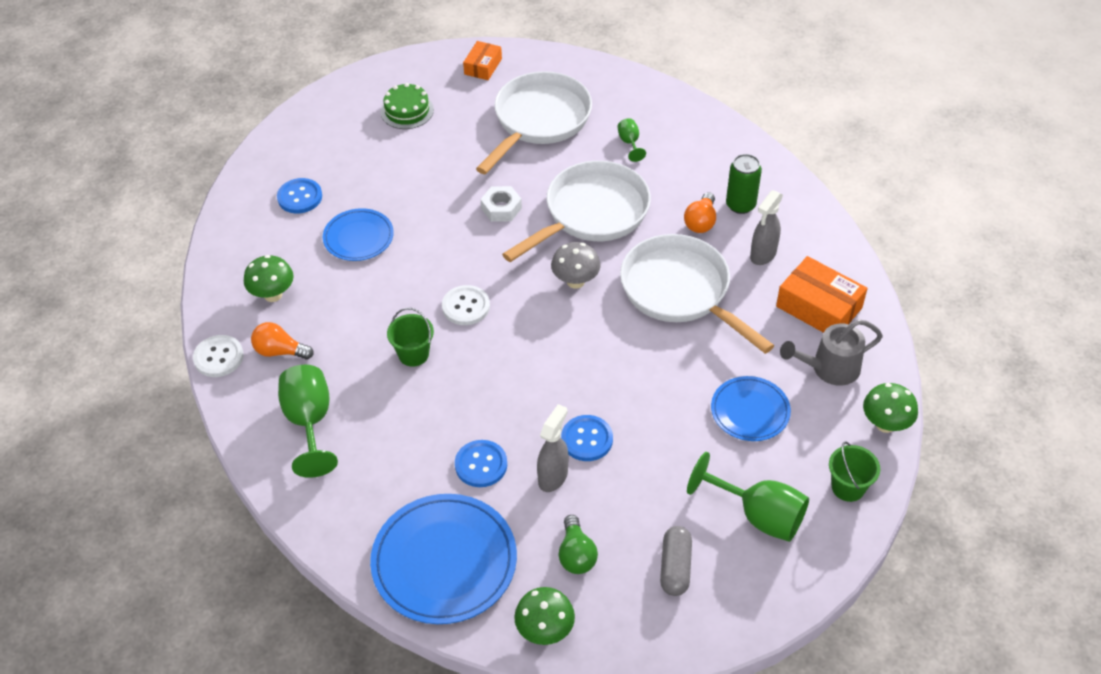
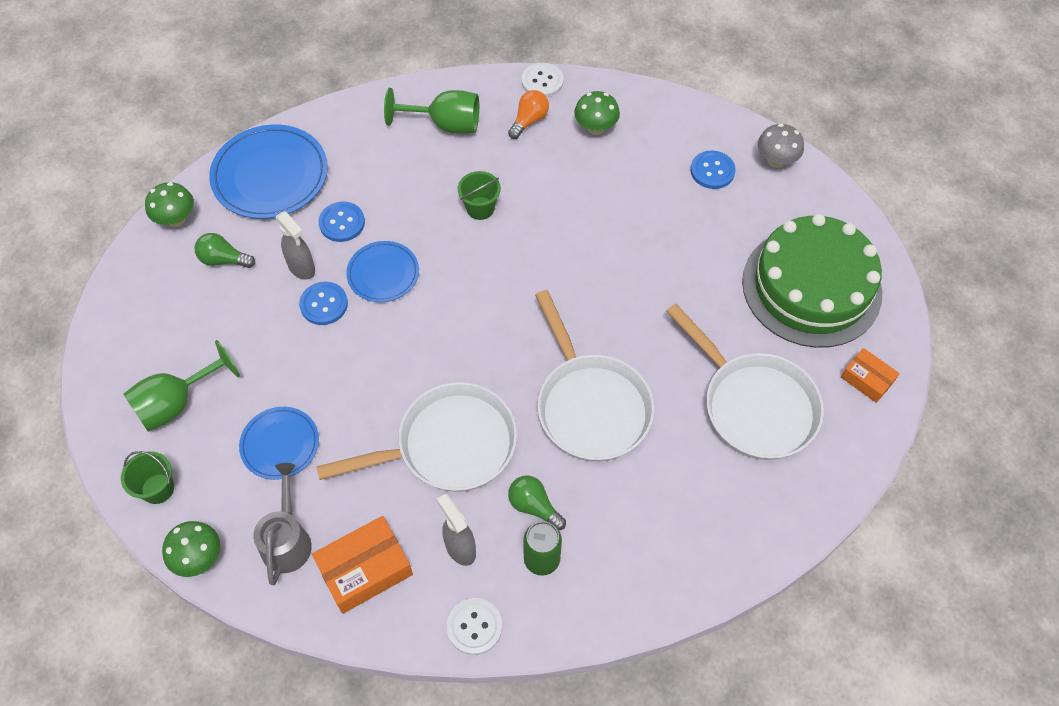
camera: 110 degrees right, 10 degrees up
(358, 237) = (639, 203): blue plate -> blue plate (383, 274)
(407, 111) = (811, 287): green cake -> green cake, size x2.33
(466, 306) = (516, 261): white button -> white button (474, 627)
(501, 208) = (631, 327): white nut -> none
(575, 281) = (505, 358): grey mushroom -> grey mushroom (776, 161)
(630, 143) = (684, 484): green goblet -> none
(675, 567) = (170, 322): grey capsule -> none
(701, 222) = (534, 506): orange light bulb -> green light bulb

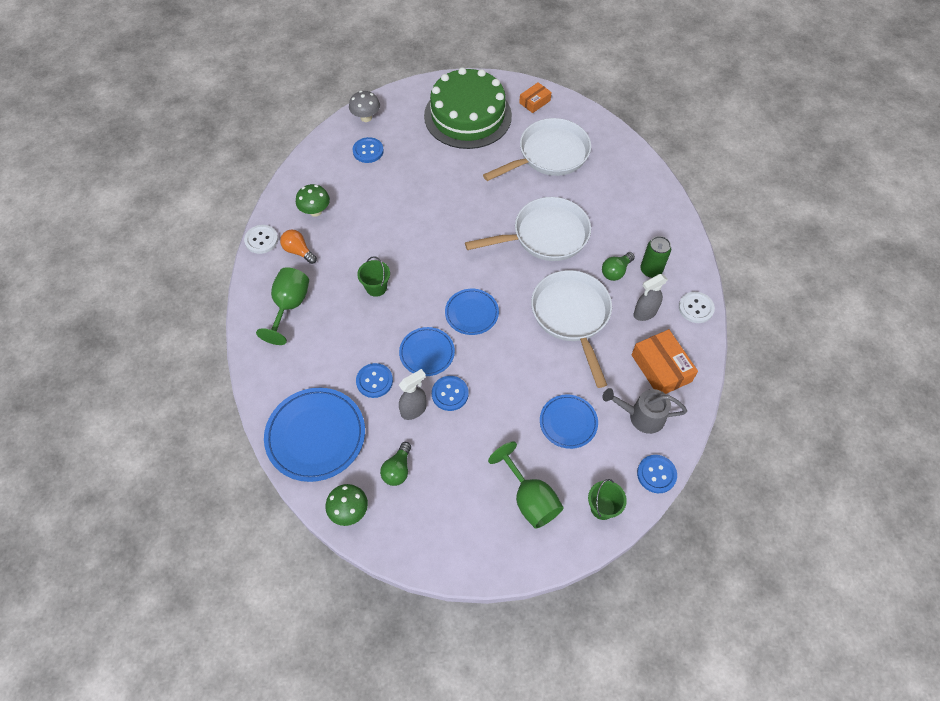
camera: 85 degrees left, 0 degrees up
(199, 558) = (656, 474): green mushroom -> blue button
(447, 319) = (471, 313): none -> blue plate

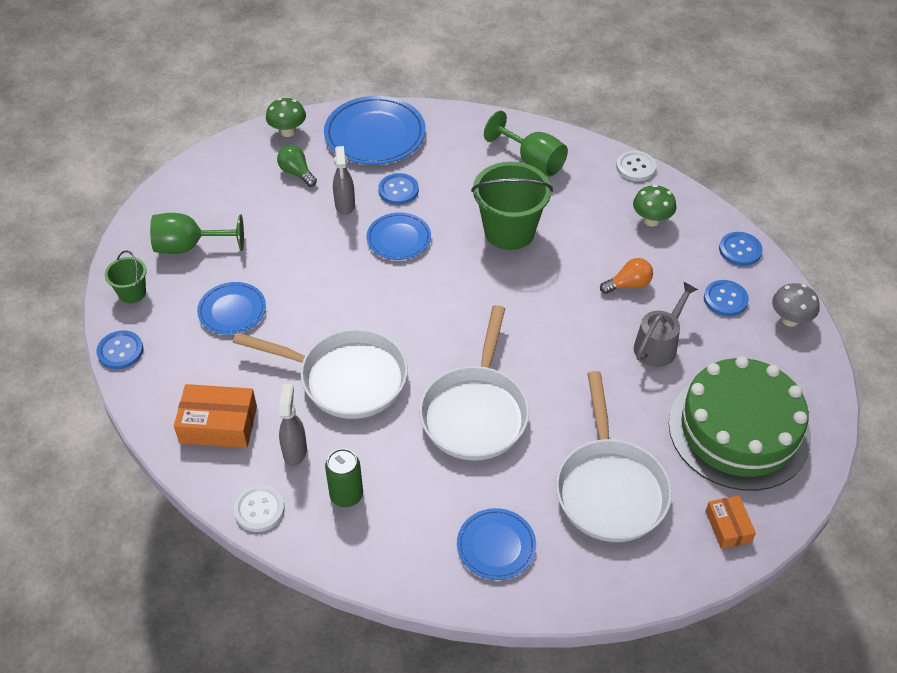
camera: 120 degrees right, 10 degrees down
(298, 251) = (601, 189): orange light bulb -> orange light bulb (628, 285)
(376, 287) = (509, 231): green bucket -> green bucket, size x1.96
(450, 394) = (339, 237): blue button -> blue button (740, 250)
(471, 313) = (418, 293): blue plate -> blue plate (496, 546)
(615, 271) = (372, 456): green light bulb -> none
(641, 416) = (185, 374): grey watering can -> grey watering can (659, 345)

